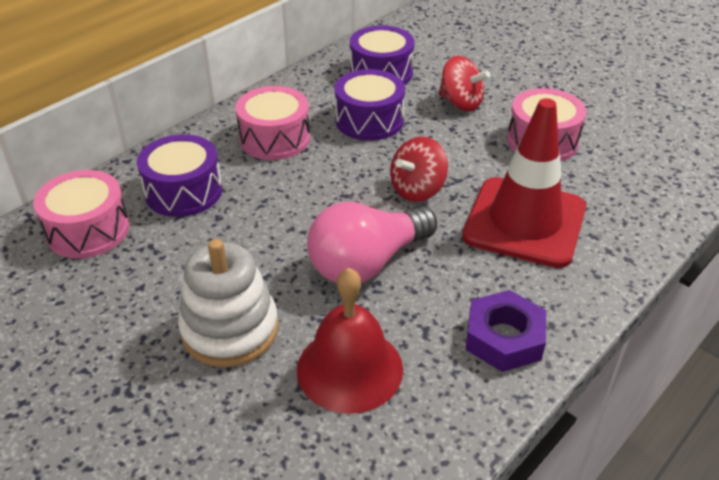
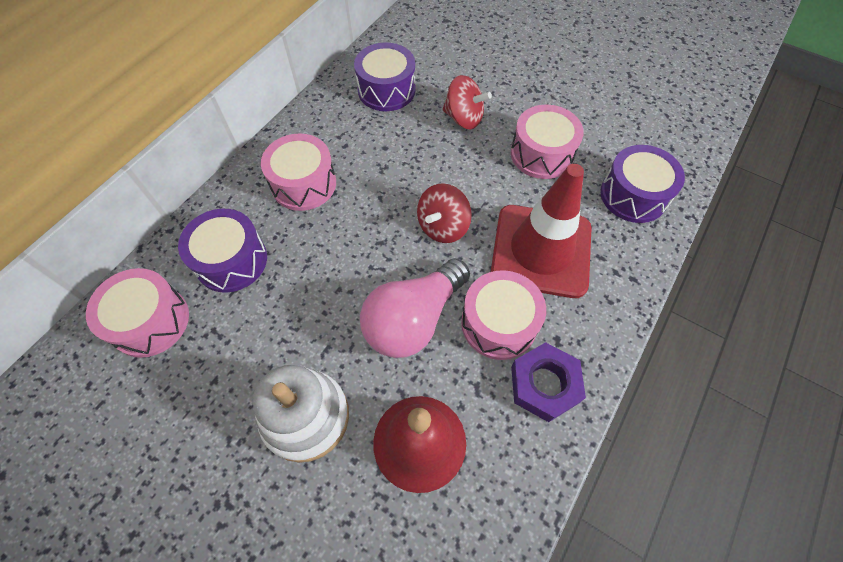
camera: 10 degrees left, 20 degrees up
(369, 120) = (386, 150): purple drum -> purple drum (633, 195)
(462, 278) = (498, 323): none -> pink drum

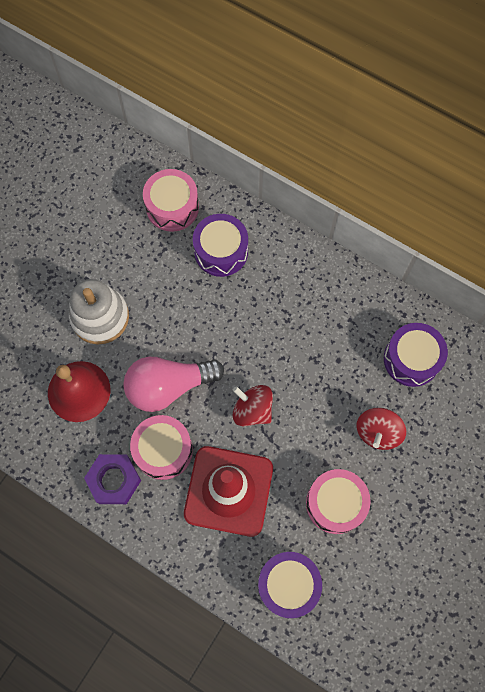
camera: 90 degrees right, 10 degrees up
(303, 184) = (295, 295): pink drum -> none
(413, 319) = (168, 386): pink light bulb -> pink light bulb turned 60 degrees counterclockwise

